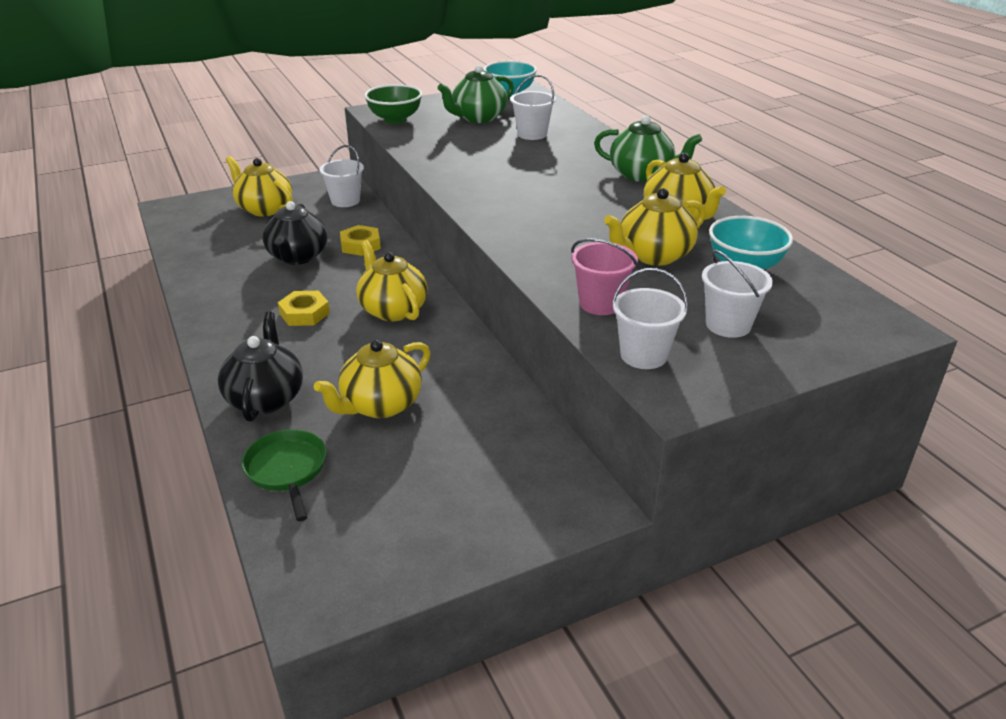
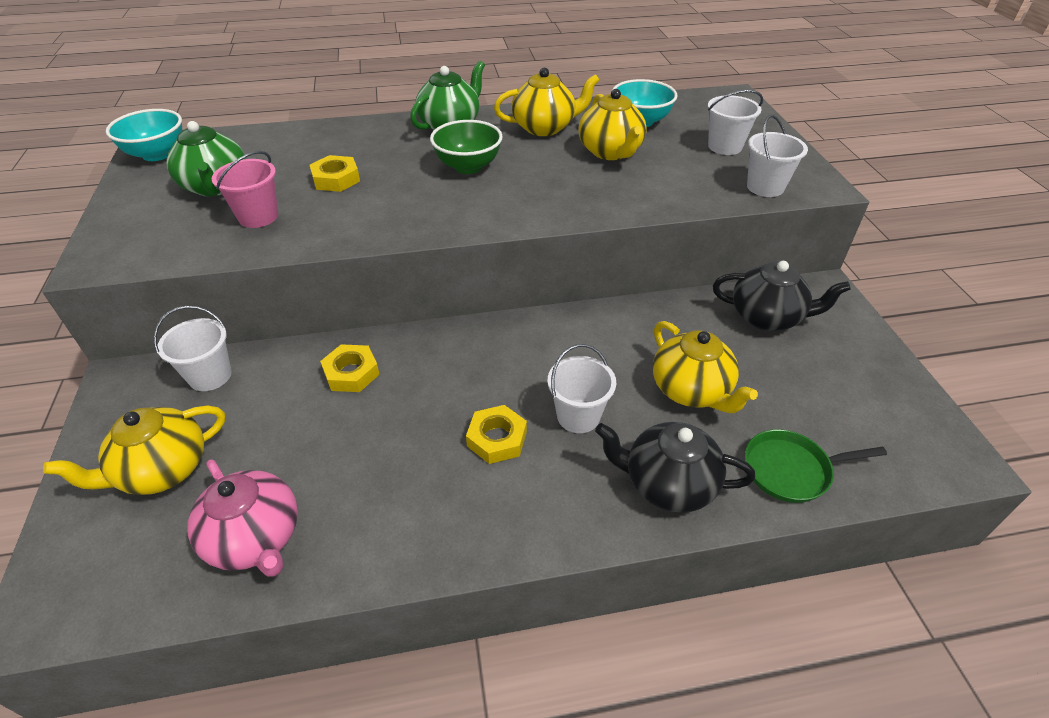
camera: 75 degrees left, 10 degrees up
(214, 247) = (255, 539): none -> pink teapot
(298, 257) = (347, 437): black teapot -> black teapot (767, 317)
(393, 309) = (517, 361): yellow teapot -> none
(395, 119) = (152, 249): green bowl -> green bowl (468, 166)
(513, 150) = (336, 179): none -> yellow nut
(532, 134) = (301, 161): white bucket -> white bucket (578, 416)
(600, 303) = (685, 190): pink bucket -> pink bucket (258, 217)

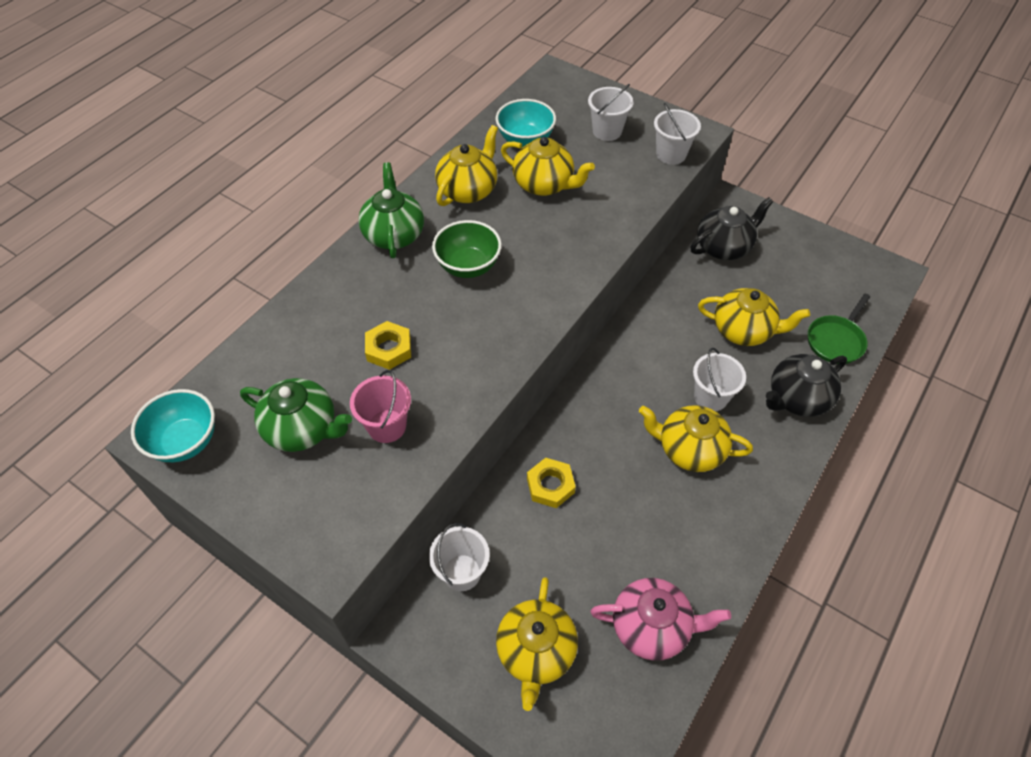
camera: 45 degrees left, 10 degrees up
(497, 438) = (689, 449): yellow nut -> yellow teapot

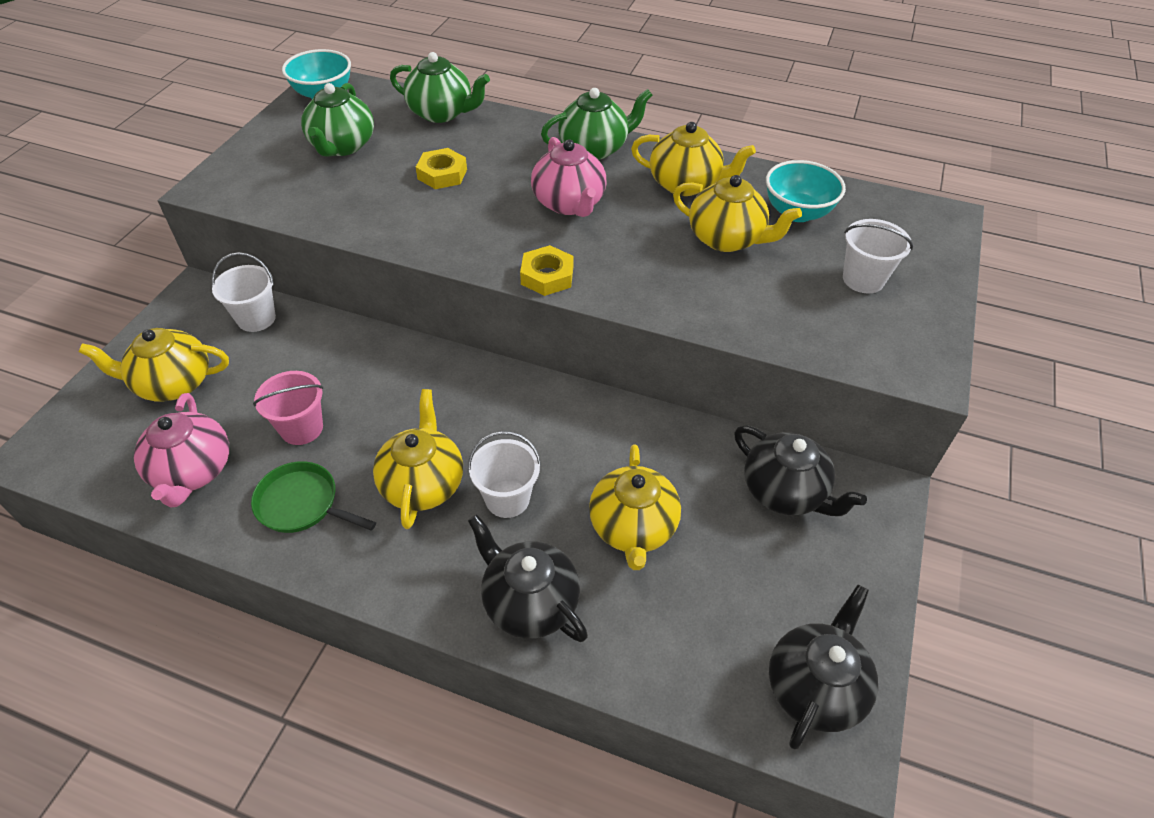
camera: 75 degrees right, 5 degrees down
(280, 337) = (442, 113): none -> green teapot
(387, 426) = (351, 190): pink bucket -> pink bucket (302, 428)
(468, 266) = (569, 204): green bowl -> pink teapot
(544, 185) = (727, 239): yellow teapot -> yellow teapot turned 75 degrees counterclockwise
(550, 485) = (358, 366): yellow nut -> yellow nut (547, 276)
(671, 154) = (857, 347): white bucket -> none
(836, 340) = (655, 654): green pan -> green pan (302, 504)
(858, 274) = (815, 686): none -> black teapot

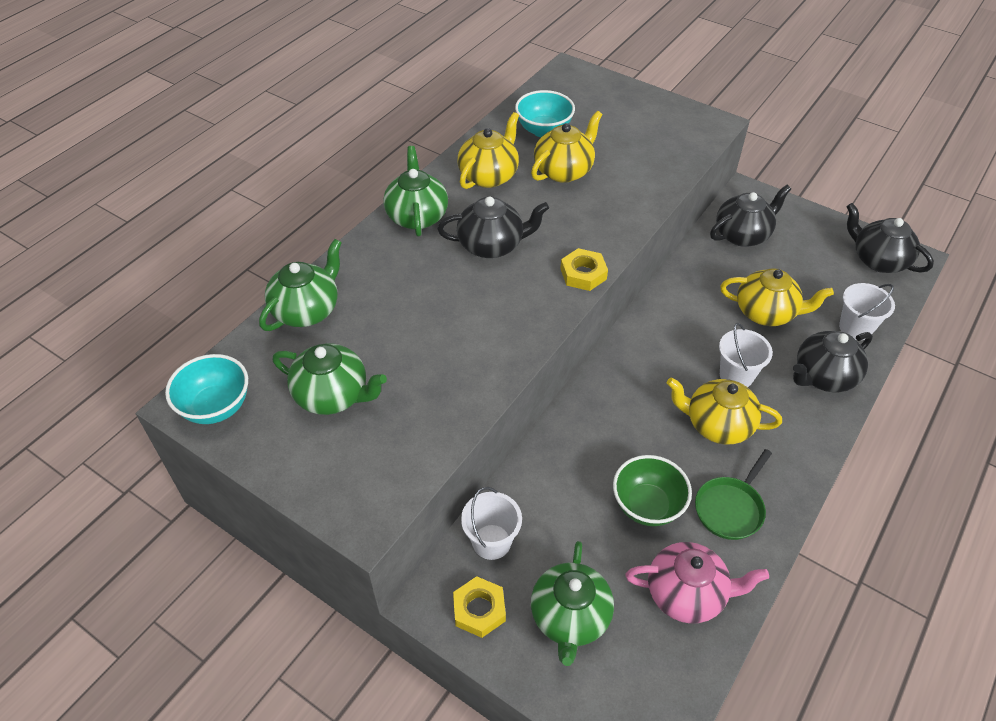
camera: 75 degrees left, 0 degrees up
(173, 383) = (570, 618): yellow teapot -> green teapot
(302, 428) = (647, 506): pink bucket -> green bowl
(442, 174) = (416, 321): yellow nut -> yellow nut (479, 609)
(569, 204) = (492, 245): pink teapot -> black teapot
(863, 279) = (624, 122): white bucket -> white bucket (855, 328)

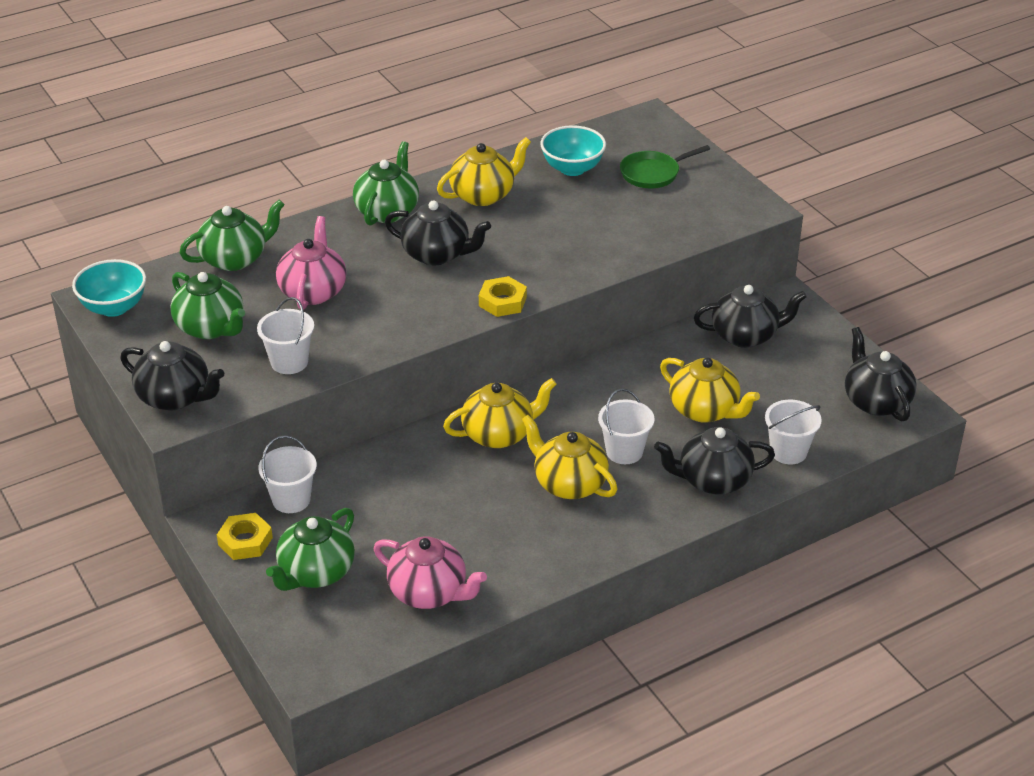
camera: 25 degrees right, 10 degrees down
(349, 492) = (175, 397): none -> black teapot
(406, 320) = (313, 291): none -> pink teapot
(437, 407) = (289, 362): none -> white bucket
(564, 171) = (561, 210): yellow teapot -> yellow teapot (499, 434)
(647, 506) = (448, 521): green bowl -> none
(730, 508) = (523, 548): green pan -> green pan (653, 173)

